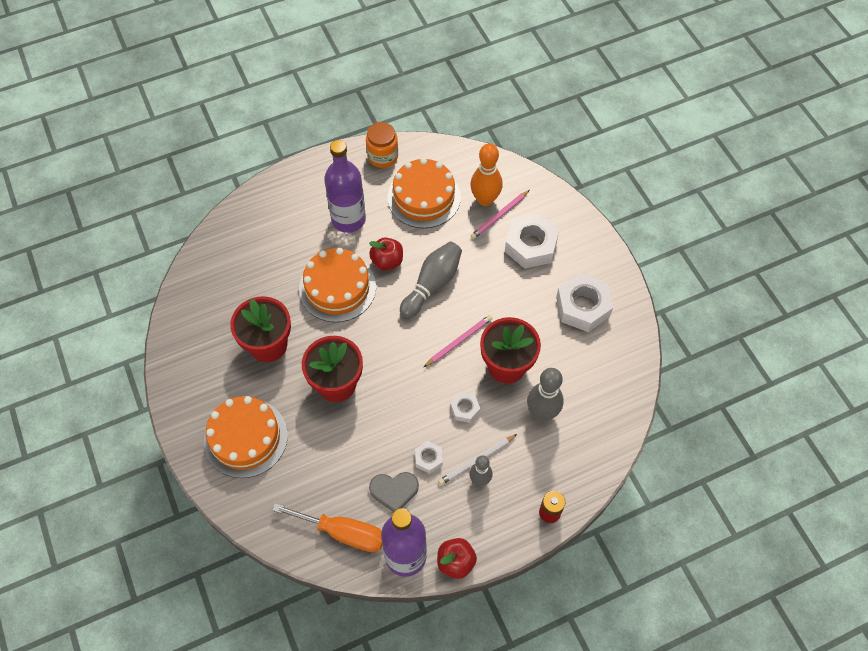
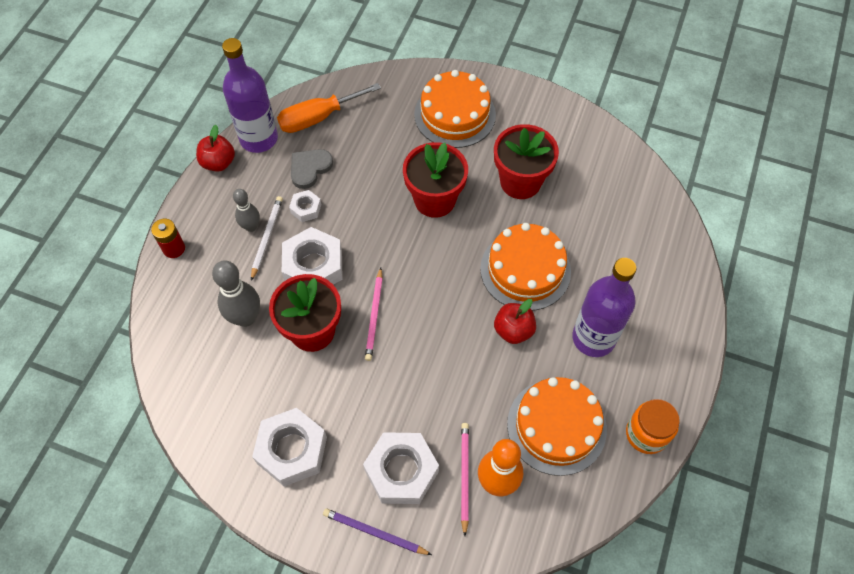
camera: 135 degrees right, 0 degrees up
(432, 284) = (451, 345): grey bowling pin -> none
(465, 409) = (313, 266): white nut -> white nut, size x1.99
(574, 230) = (374, 533): none -> purple pencil

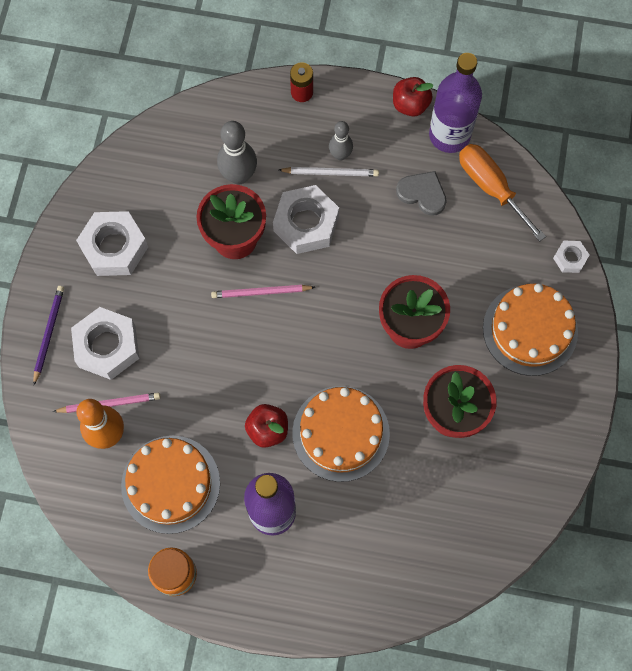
camera: 80 degrees right, 10 degrees up
(306, 208) = (372, 201): white nut -> white nut (570, 258)

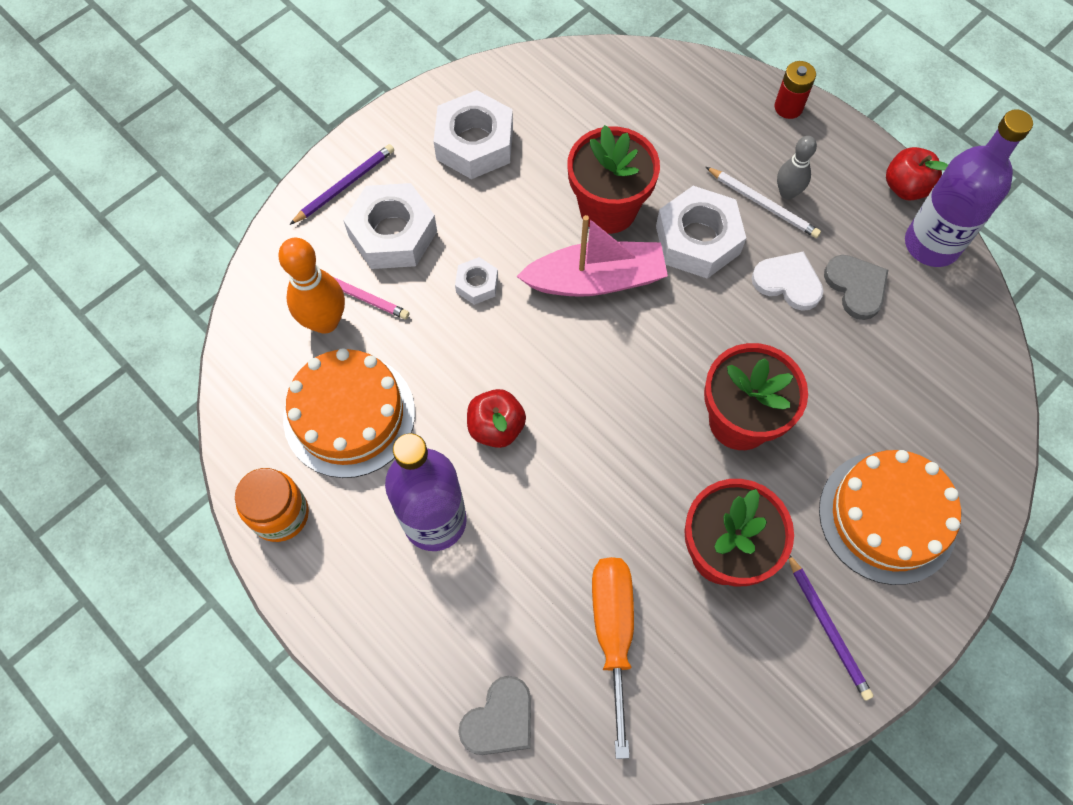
camera: 35 degrees right, 5 degrees down
(239, 175) = (658, 149): grey bowling pin -> none
(261, 292) = (596, 280): pink pencil -> pink boat
(341, 433) = (575, 485): orange cake -> none
(380, 217) = (788, 282): none -> white heart
(393, 599) = (500, 720): none -> grey heart
(491, 187) = (945, 328): orange screwdriver -> orange screwdriver (613, 633)
(538, 418) = (828, 628): none -> purple pencil
(570, 258) = (994, 466): white nut -> white nut (477, 284)

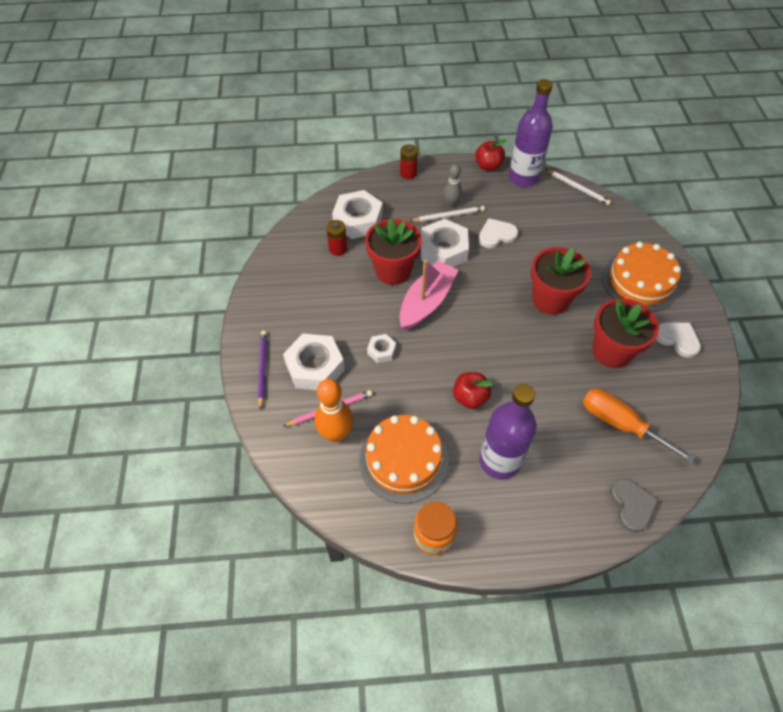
camera: 50 degrees left, 10 degrees down
(475, 143) = (299, 297): white nut -> white nut (358, 220)
(583, 126) = (338, 249): none -> red battery
(828, 628) = (677, 339): purple pencil -> white heart
(856, 287) = (520, 215): grey heart -> none
(987, 325) = (578, 188): none -> white pencil

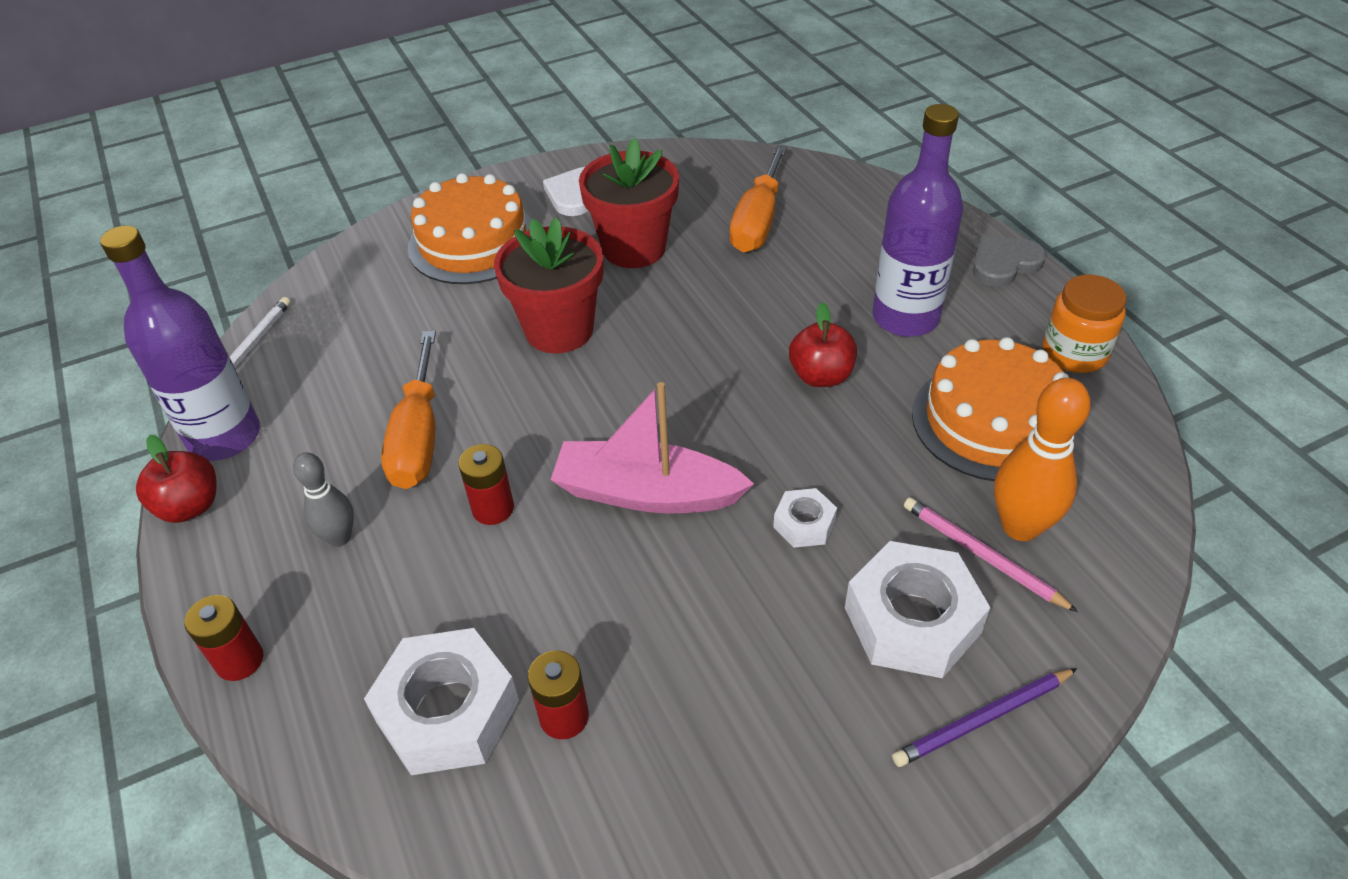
camera: 110 degrees left, 10 degrees down
(393, 271) = (588, 577): red flower pot -> none
(443, 250) = (493, 508): white nut -> red battery
(448, 215) = (380, 531): white pencil -> none
(496, 235) = (418, 437): white heart -> orange screwdriver
(632, 505) = (872, 195): grey heart -> grey heart (1004, 263)

